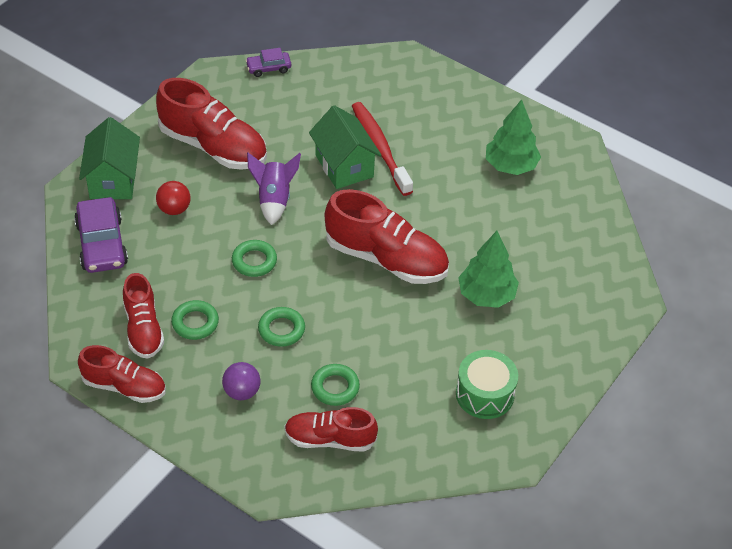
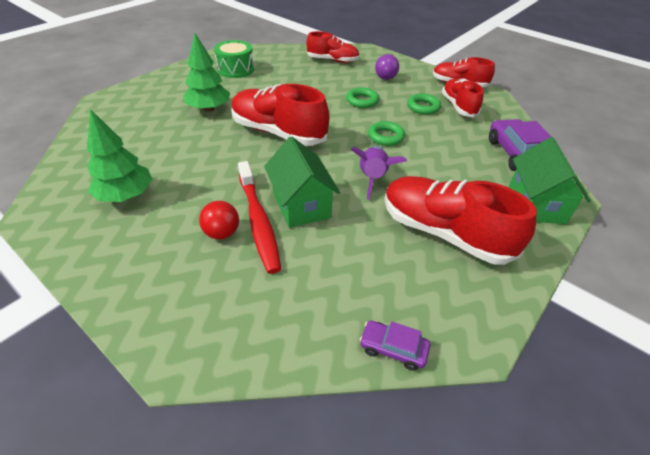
camera: 175 degrees left, 5 degrees down
(174, 209) = (464, 176): red ball -> red ball (222, 233)
(268, 68) = (393, 348): purple car -> purple car turned 150 degrees counterclockwise
(335, 387) = (327, 76): green ring -> none

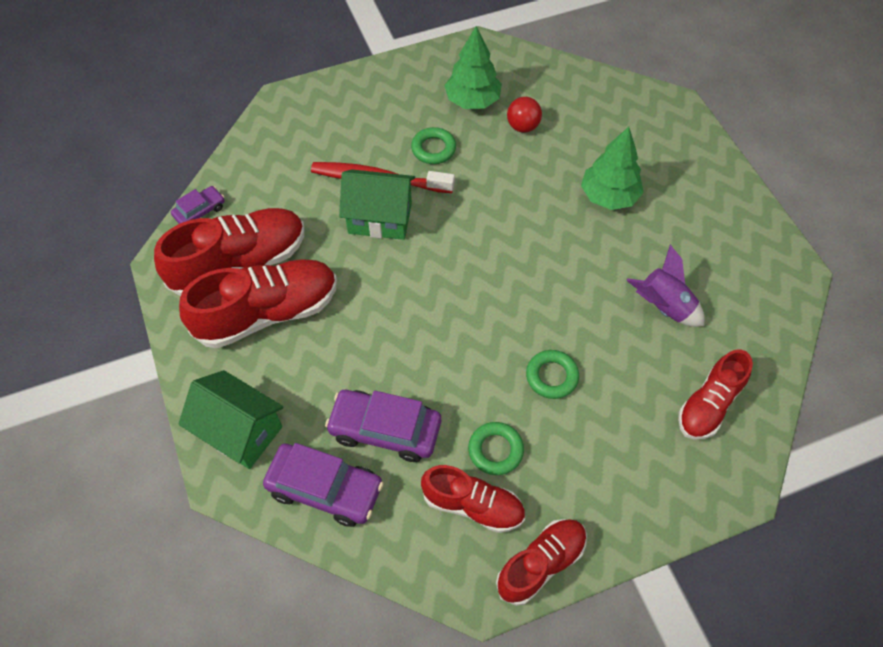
camera: 120 degrees right, 15 degrees up
(222, 233) = (381, 151): red ball -> red ball (522, 126)
(236, 69) = (719, 257): green drum -> none
(278, 132) = (518, 246): red shoe -> red shoe (240, 263)
(373, 179) = (380, 297): purple rocket -> purple rocket (663, 307)
(385, 78) = (610, 452): purple ball -> none
(385, 137) = (449, 355): green ring -> green ring (433, 149)
(457, 145) = (385, 430): none -> purple car

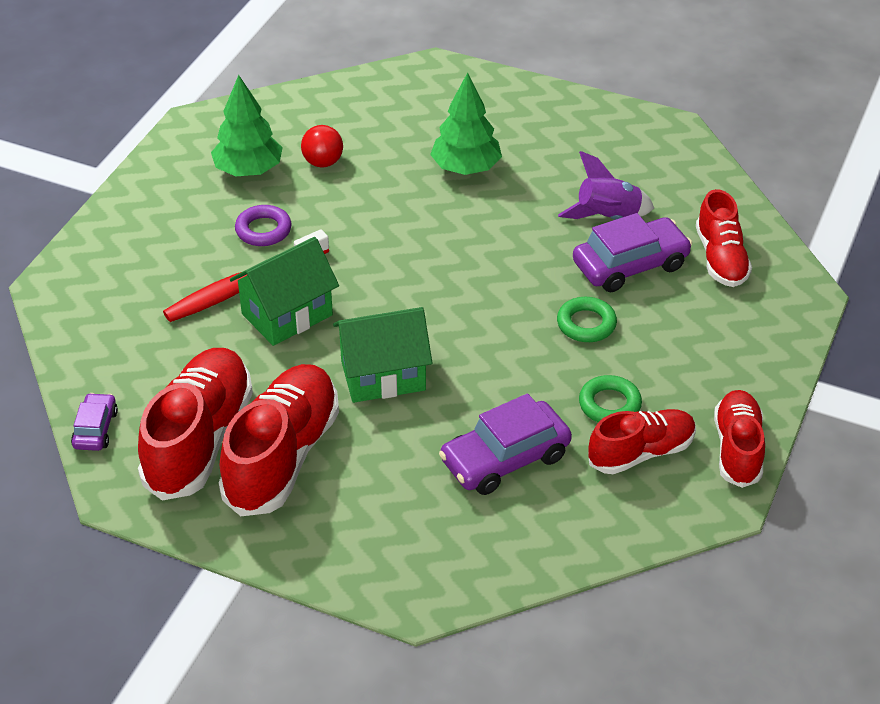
camera: 45 degrees left, 15 degrees down
(240, 431) = (382, 557): green house -> green house (383, 376)
(325, 489) = (512, 536): purple car -> purple car (630, 265)
(433, 149) = (263, 230): green ring -> purple ring

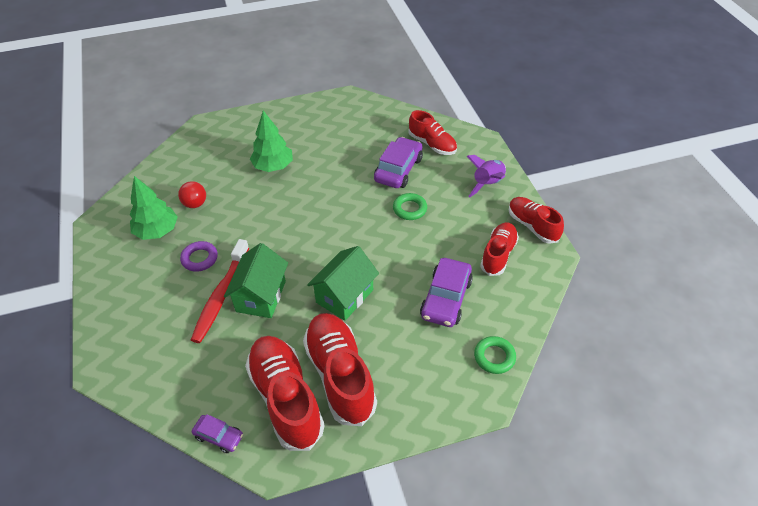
camera: 40 degrees left, 5 degrees up
(95, 429) = (219, 436): purple car -> purple car turned 150 degrees clockwise
(607, 217) = (364, 153): purple rocket -> purple rocket (487, 184)
(609, 404) = (461, 241): green ring -> green ring (494, 357)

